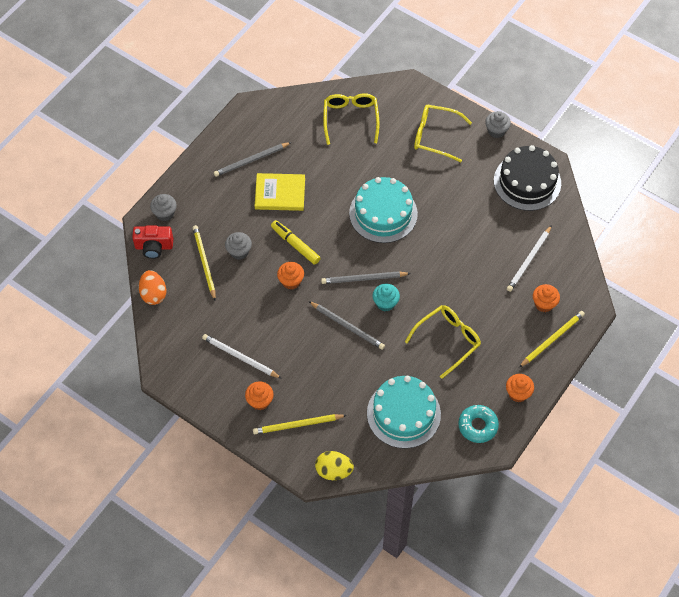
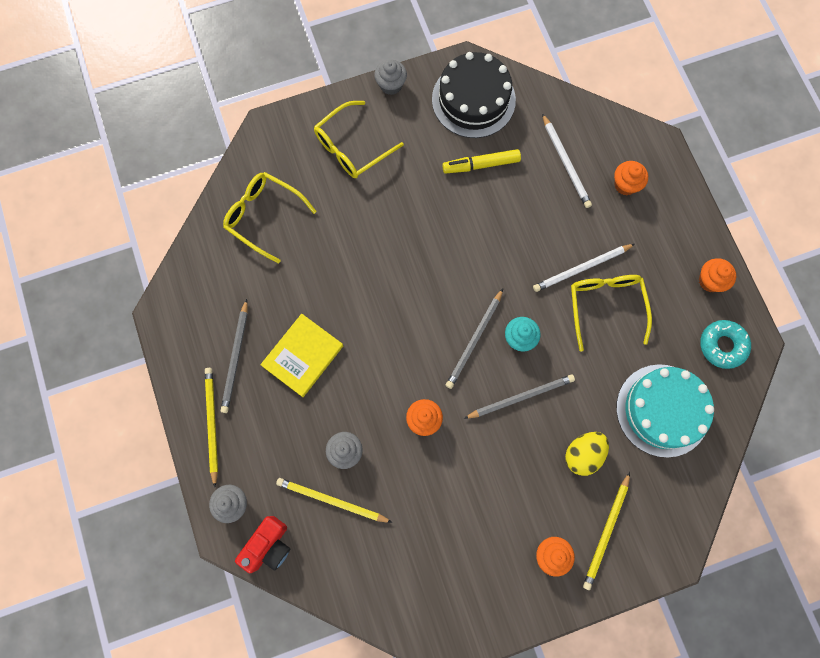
camera: 55 degrees left, 15 degrees up
(153, 294) = (332, 587): orange egg -> none
(240, 357) = (481, 540): white pencil -> white pencil (581, 268)
(295, 245) = (381, 383): yellow marker -> yellow marker (481, 164)
(333, 471) = (685, 530): yellow egg -> yellow egg (583, 454)
(383, 213) = (408, 265): turquoise cake -> none
(552, 339) = (670, 205): yellow pencil -> yellow pencil (212, 424)

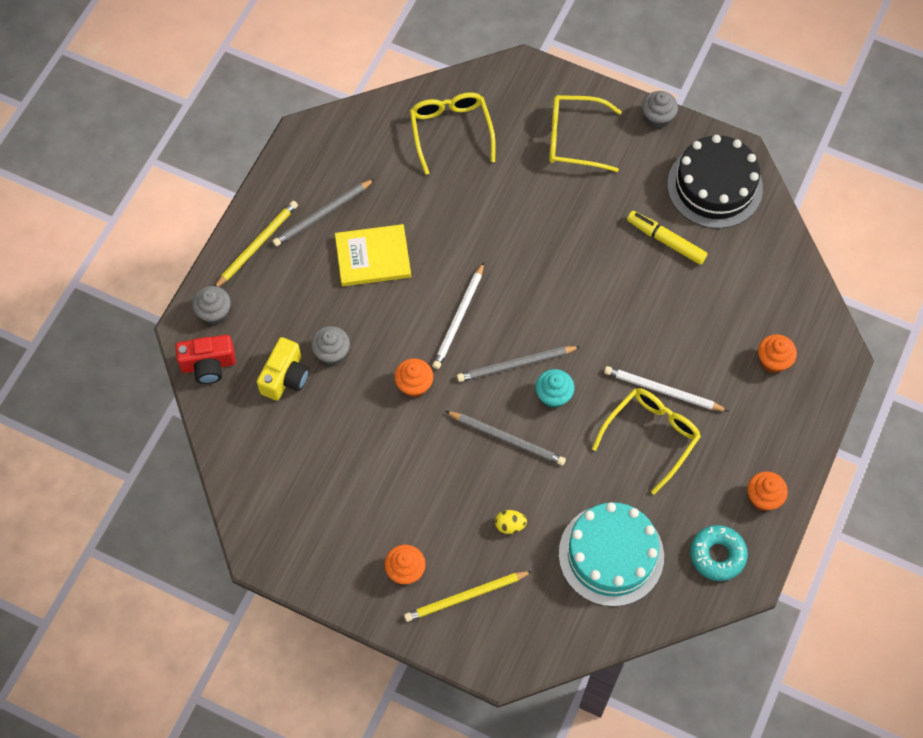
camera: 45 degrees right, 10 degrees down
(331, 500) = (285, 377): yellow pencil -> yellow camera
(566, 163) = (740, 300): white pencil -> white pencil (459, 318)
(583, 454) = (510, 525): yellow egg -> yellow egg, size x0.60

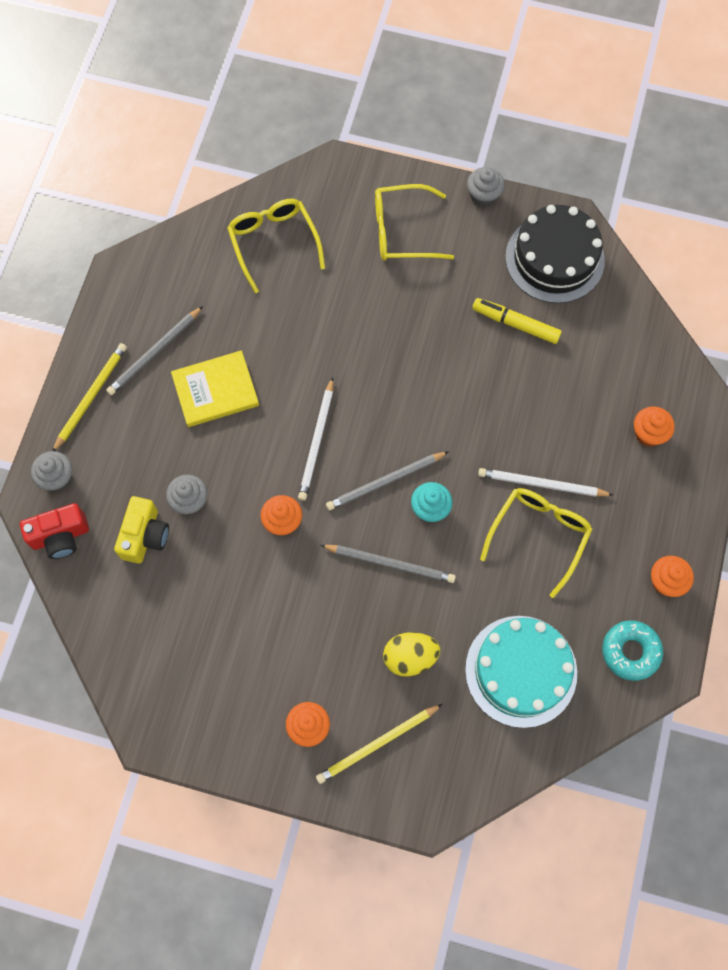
camera: 10 degrees left, 5 degrees up
(510, 525) = (410, 657): yellow egg -> yellow egg, size x1.67

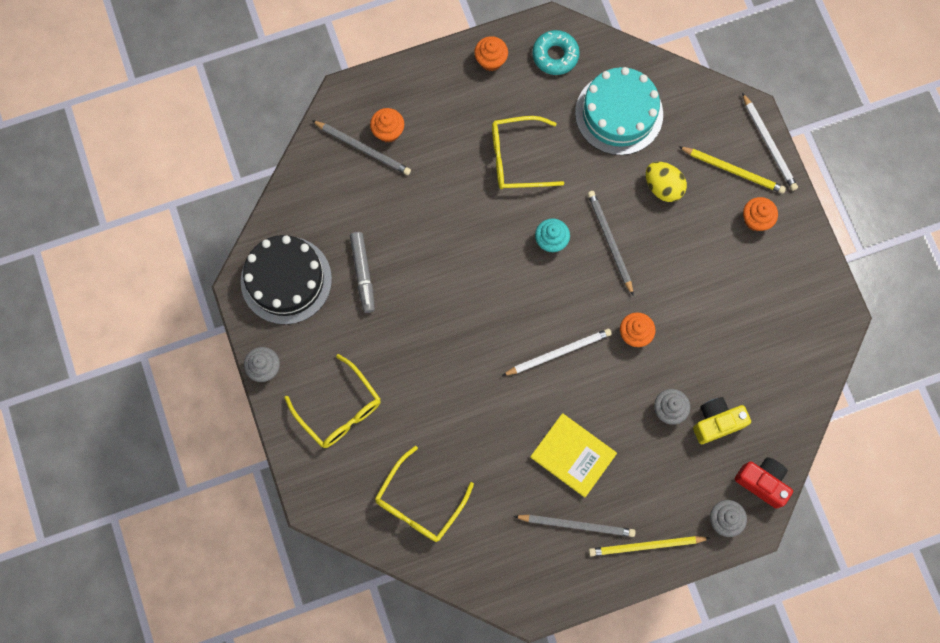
camera: 125 degrees left, 5 degrees up
(385, 482) = (554, 284): grey pencil -> grey pencil (363, 148)
(515, 324) = (363, 274): yellow marker -> grey marker
(541, 484) = (478, 179): white pencil -> white pencil (769, 144)

